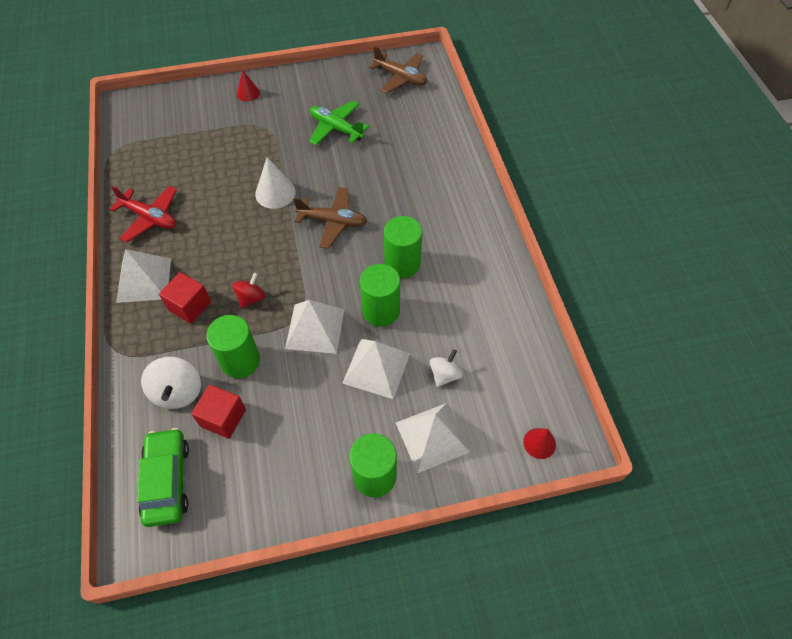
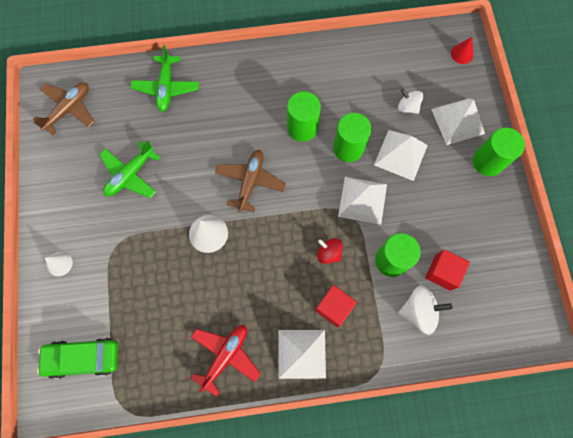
camera: 85 degrees left, 15 degrees up
(167, 480) = (495, 313): green car -> green car (83, 358)
(248, 93) = (59, 263): red cone -> white cone
(435, 143) = (166, 87): none -> green plane

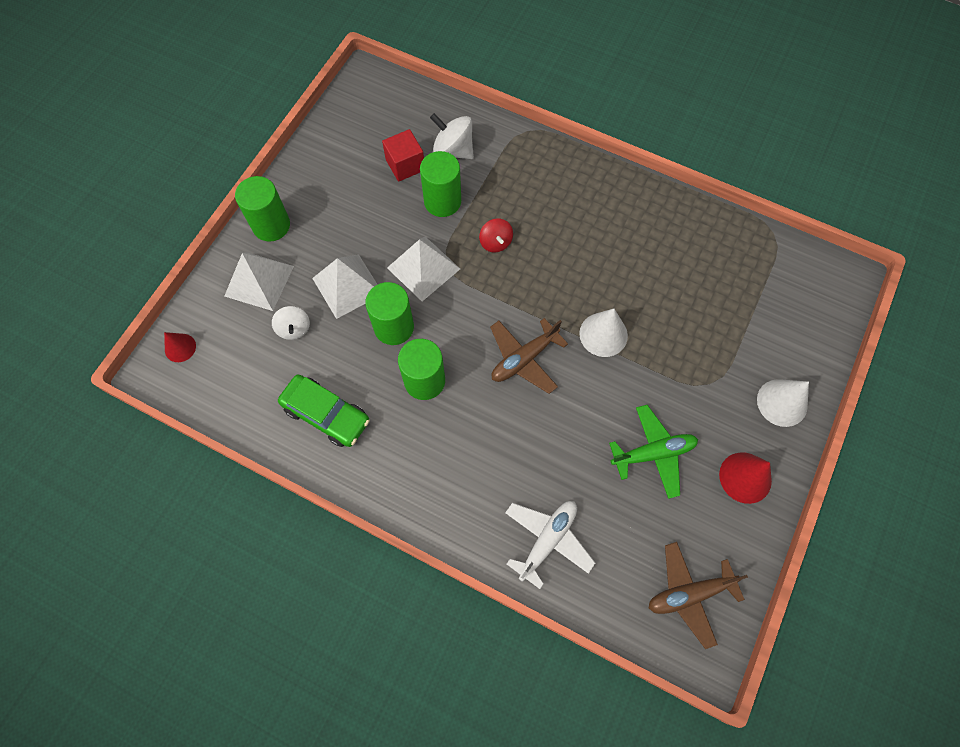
camera: 145 degrees left, 5 degrees down
(59, 263) = (782, 402): white cone -> white cone, size x1.56
(64, 196) = (745, 477): none -> red cone
(83, 358) = (794, 296): green car -> green car (326, 414)
(166, 87) = (547, 540): green plane -> white plane
(225, 356) = (654, 219): red plane -> none
(302, 353) = (582, 180): white pyramid -> none
(334, 307) = (526, 197): red cube -> none

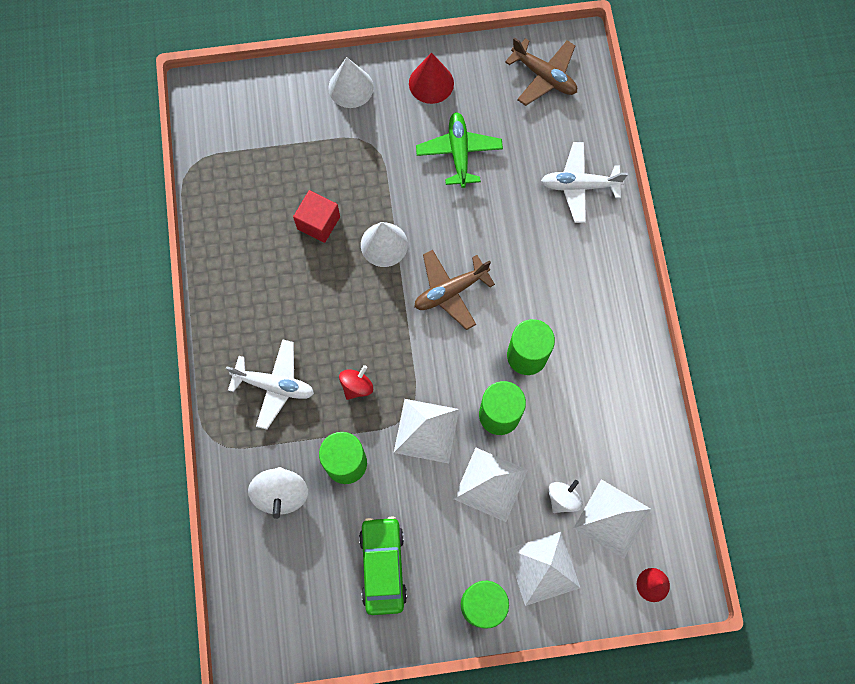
camera: 125 degrees left, 5 degrees up
(249, 354) = (612, 518): none -> white pyramid
(326, 414) = (612, 412): green car -> green car (383, 566)
(405, 165) = (329, 528): red cube -> red cube (318, 223)
(524, 359) = (450, 291): brown plane -> brown plane turned 135 degrees clockwise
(538, 189) = (274, 385): none -> white plane
(653, 453) = (459, 153): green plane -> green plane turned 45 degrees clockwise

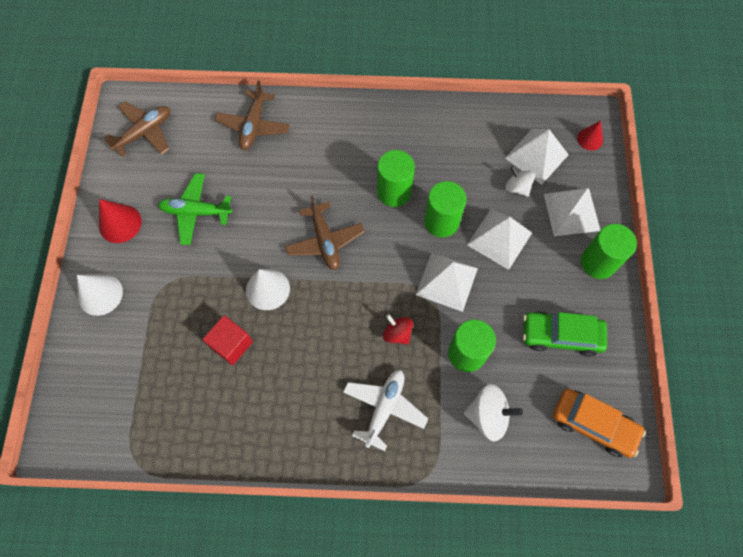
camera: 80 degrees left, 5 degrees down
(287, 610) = (593, 424): none -> orange car
(579, 186) = (253, 125): white plane -> brown plane

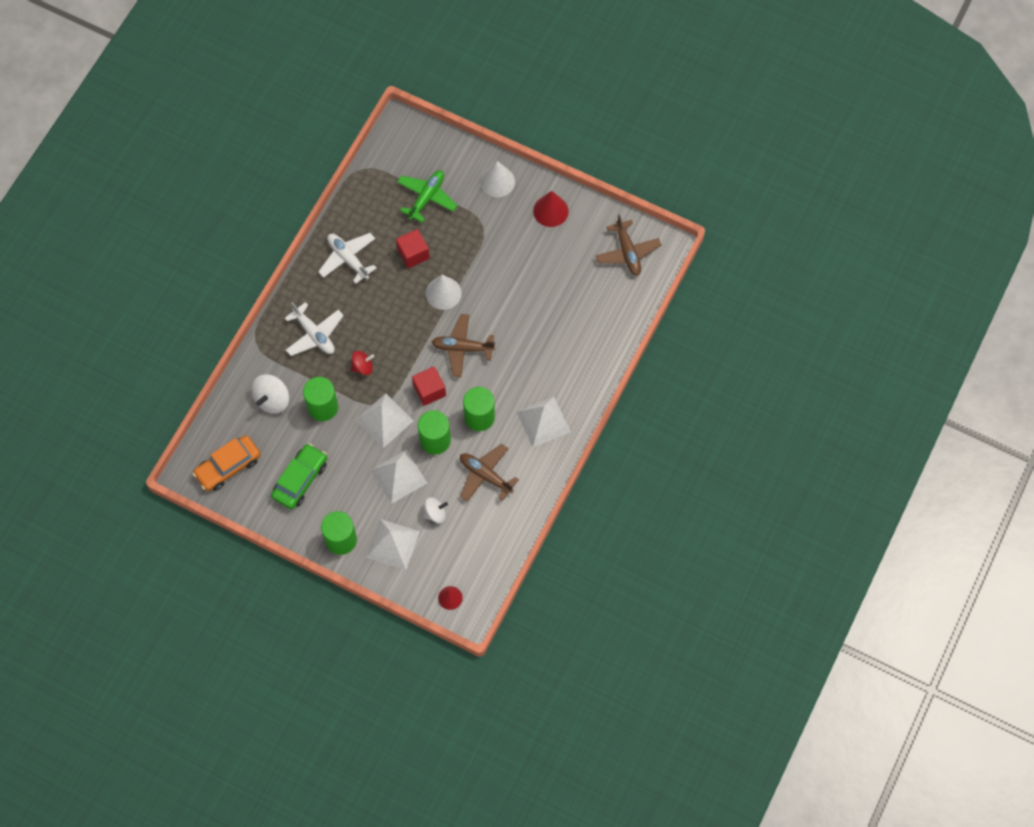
camera: 115 degrees right, 0 degrees up
(196, 212) = (534, 266): green plane -> green plane (426, 197)
(253, 125) = (595, 336): brown plane -> brown plane (485, 475)
(268, 417) = (348, 259): none -> white plane
(390, 252) = (429, 390): none -> red cube
(536, 156) = (456, 544): white pyramid -> white pyramid (543, 422)

